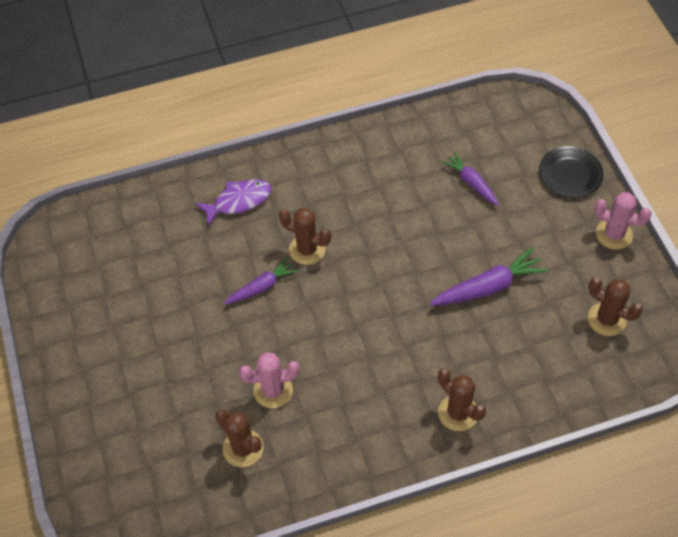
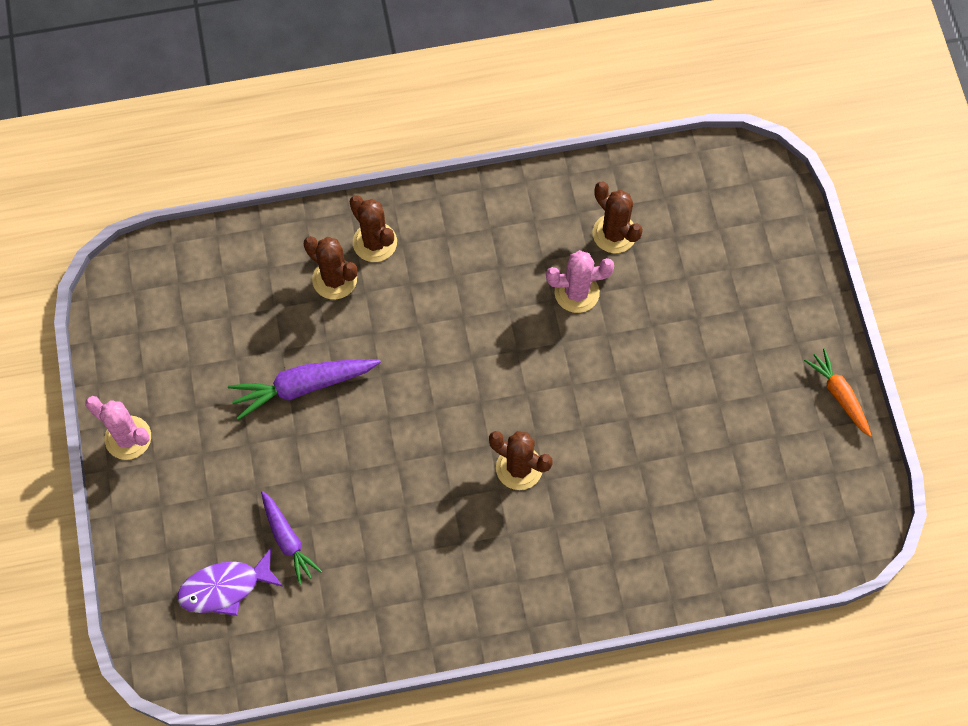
camera: 175 degrees left, 10 degrees up
(51, 333) = (839, 395): none -> orange carrot
(239, 201) = (602, 553): purple fish -> purple fish (225, 587)
(262, 287) = (580, 423): purple carrot -> none
(570, 174) = (153, 535): black plate -> none
(606, 319) = (176, 328): brown cactus -> brown cactus (334, 279)

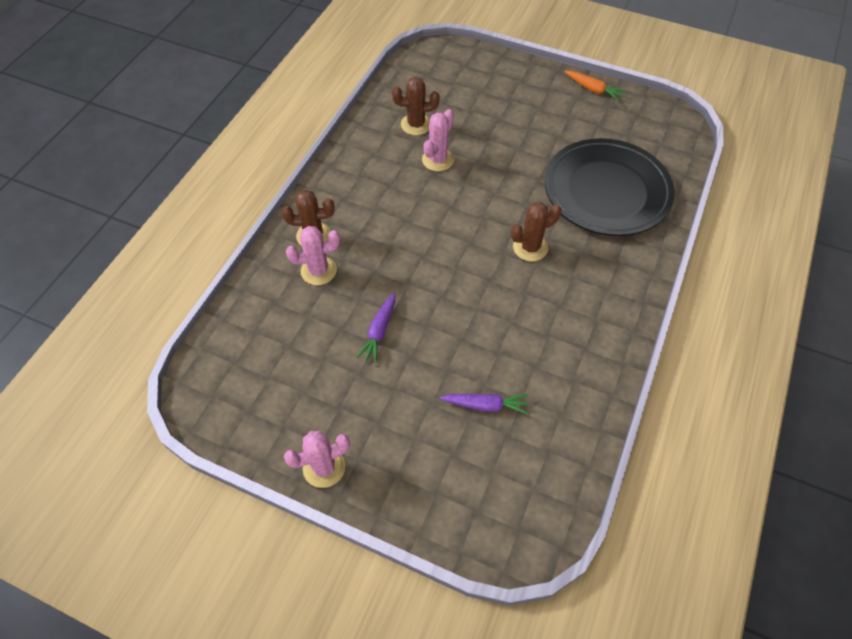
camera: 55 degrees left, 10 degrees down
(225, 587) = (494, 468): purple fish -> none
(303, 386) = (379, 331): purple carrot -> purple carrot, size x0.66
(334, 279) = (318, 271): brown cactus -> pink cactus
(668, 504) = (606, 191): none -> black plate
(839, 395) = (593, 89): orange carrot -> orange carrot turned 150 degrees counterclockwise

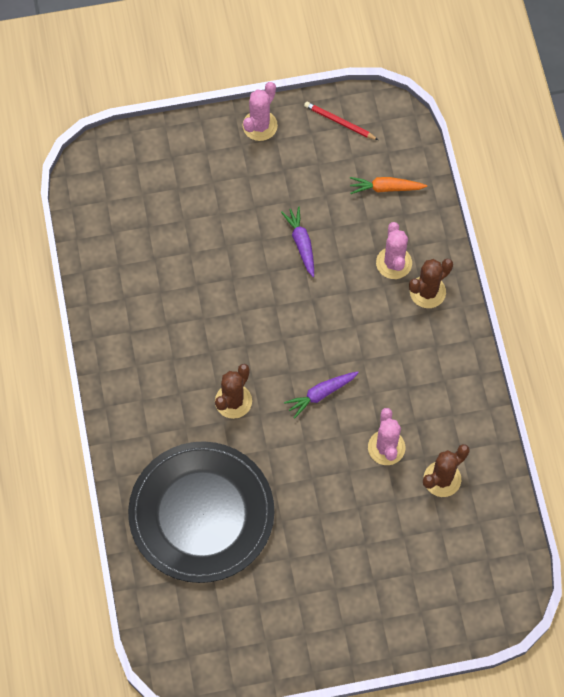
camera: 145 degrees right, 10 degrees up
(249, 419) = (339, 122): none -> red pencil
(318, 271) = (394, 263): pink cactus -> pink cactus turned 45 degrees counterclockwise
(485, 405) = (178, 237): purple carrot -> purple carrot (321, 394)
(593, 89) = (295, 658): orange carrot -> orange carrot (385, 188)

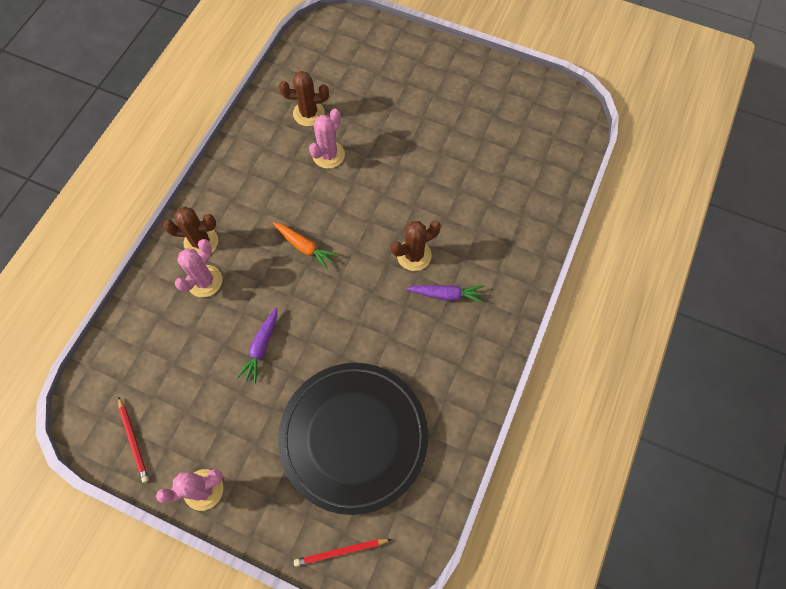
camera: 145 degrees left, 0 degrees up
(130, 151) = (341, 552): none -> red pencil
(201, 514) = (495, 191): black plate -> black plate (354, 437)
(321, 394) = (344, 219): purple carrot -> purple carrot (446, 295)
(385, 188) = (153, 349): orange carrot -> orange carrot (304, 247)

